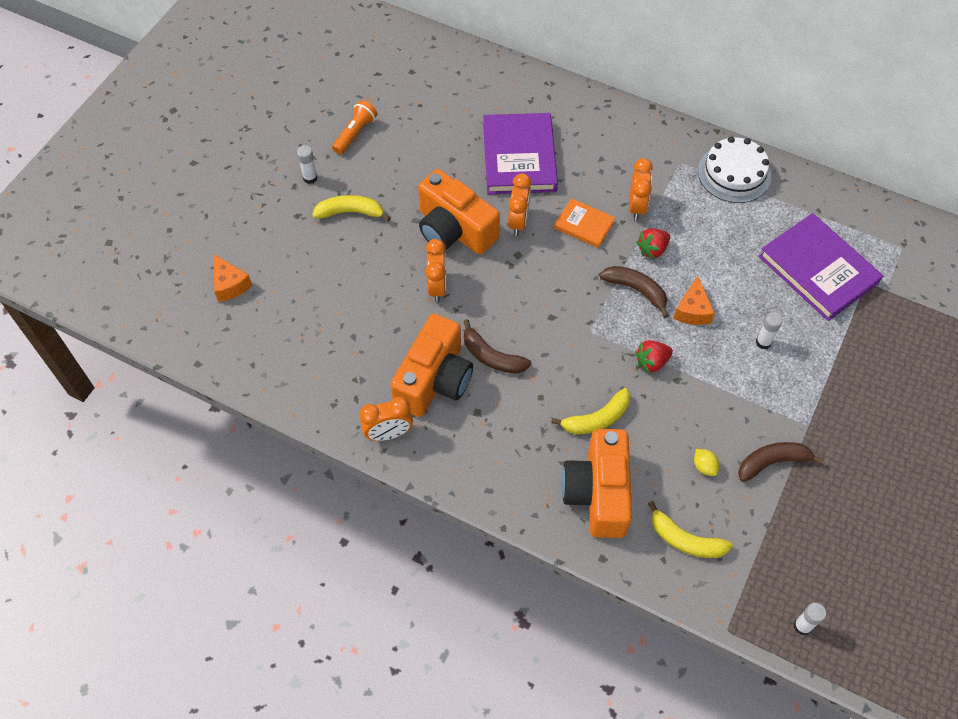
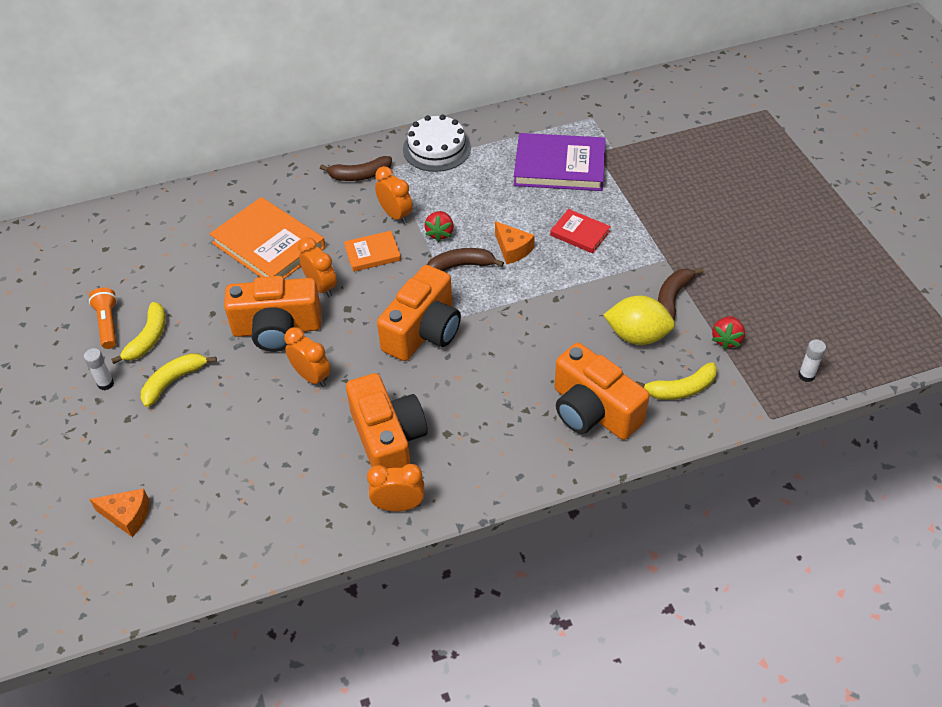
camera: 45 degrees left, 10 degrees down
(388, 433) = (398, 505): orange clock -> orange clock turned 120 degrees counterclockwise
(492, 356) = (411, 388): brown banana -> brown banana (360, 175)
(519, 157) = (269, 245): purple book -> orange book
(549, 319) = (423, 331): none -> orange camera
(597, 419) = (534, 366): yellow banana -> yellow banana (148, 338)
(652, 362) = (526, 301): red strawberry -> red strawberry (726, 339)
(704, 467) = (637, 336): yellow lemon -> yellow lemon, size x2.24
(763, 342) = (580, 233): white glue stick -> red book

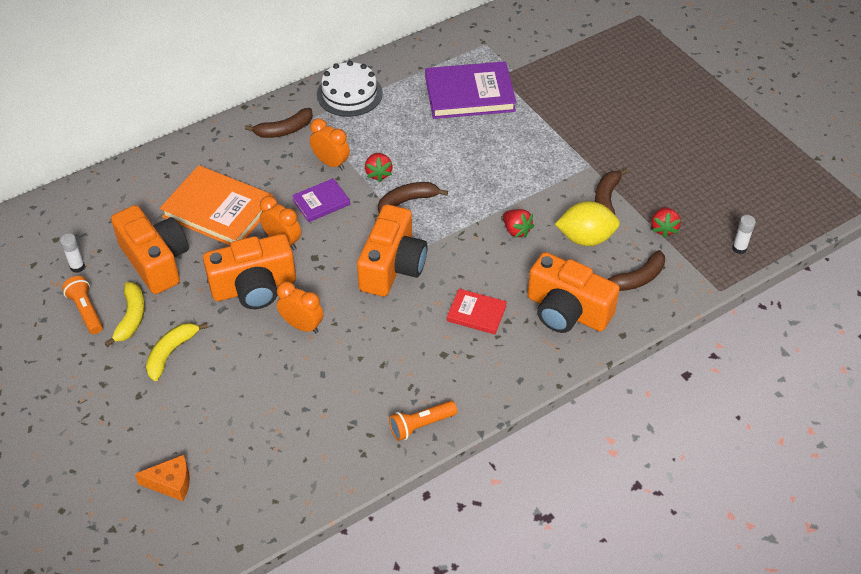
camera: 15 degrees left, 0 degrees up
(106, 384) = (105, 367): white glue stick -> white glue stick (77, 267)
(372, 253) = (321, 202): orange book -> purple book
(388, 439) = (392, 369): orange camera -> orange camera (156, 261)
(398, 505) = (421, 425): orange clock -> orange flashlight
(512, 249) = (450, 178): orange cheese -> none
(565, 315) = (516, 230): none -> red strawberry
(580, 233) = (507, 154): red book -> red book (476, 313)
(681, 389) = (637, 278): yellow banana -> brown banana

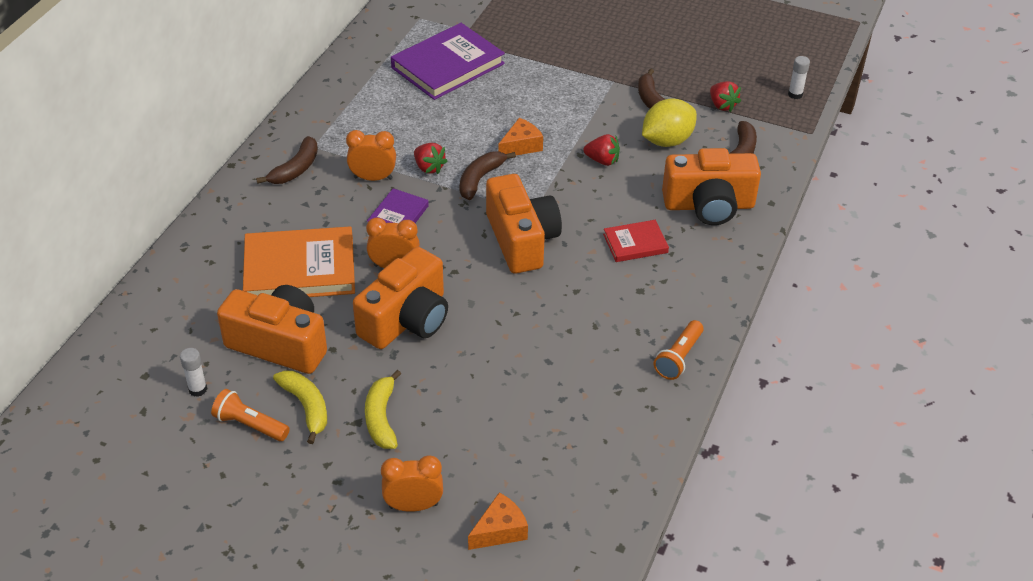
camera: 35 degrees left, 5 degrees down
(302, 326) = (487, 330): orange clock -> orange clock (413, 506)
(349, 94) = (330, 111): white cake -> none
(463, 188) = (521, 146): none -> orange cheese

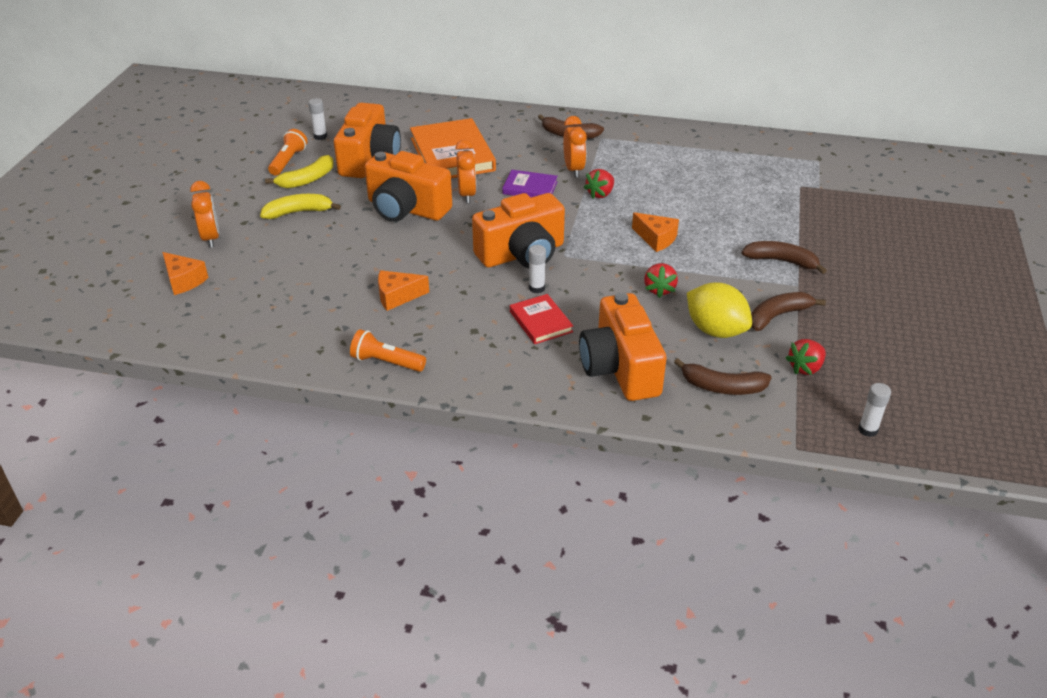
camera: 80 degrees right, 5 degrees down
(448, 66) = (754, 184): purple book -> none
(480, 179) = (597, 222): brown banana -> brown banana (781, 261)
(574, 341) = (397, 296): none -> orange cheese
(582, 238) = (536, 288): none -> white glue stick

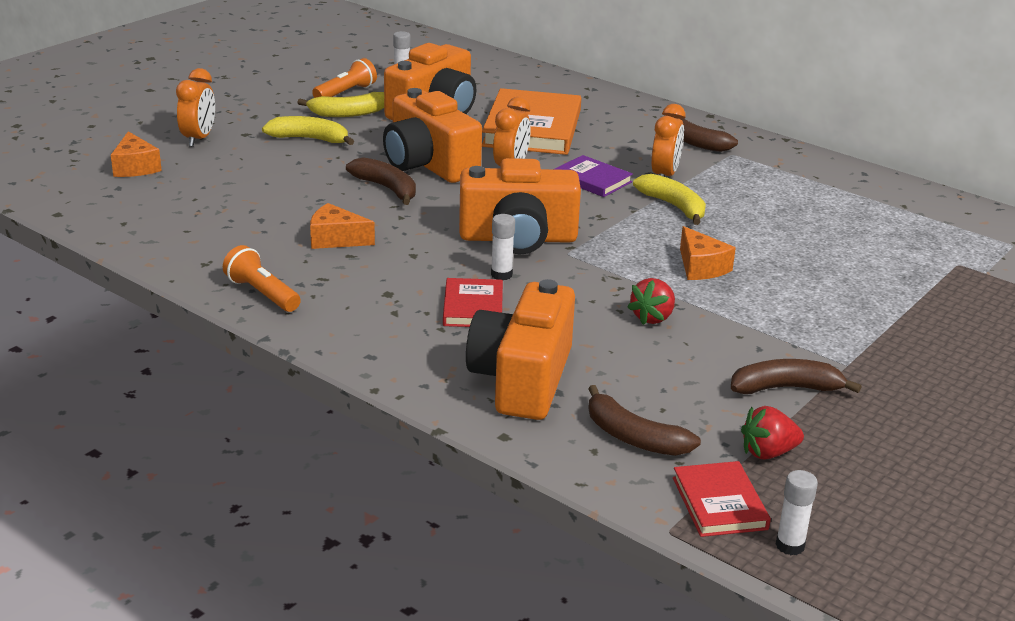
camera: 25 degrees right, 10 degrees down
(600, 194) = (674, 206): red strawberry -> yellow banana
(715, 330) = (684, 378): yellow lemon -> none
(781, 261) = (849, 334): brown banana -> brown banana (387, 188)
(808, 416) = (719, 503): none -> red book

